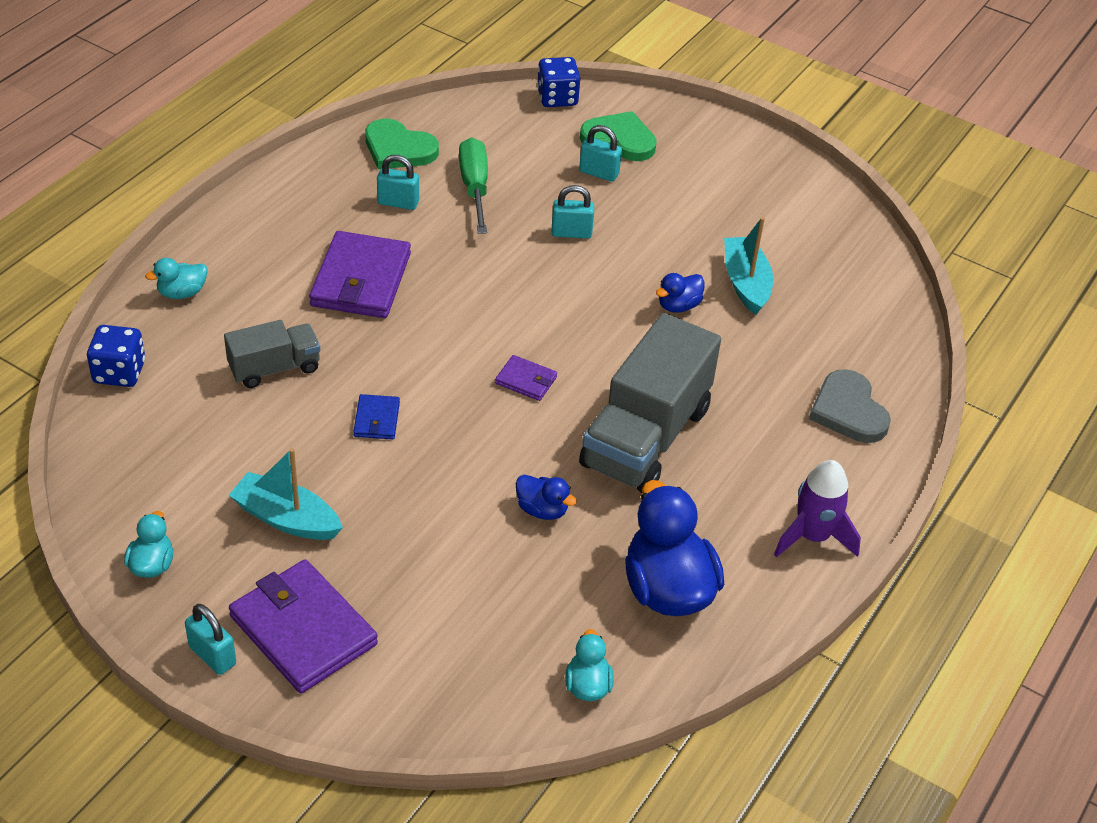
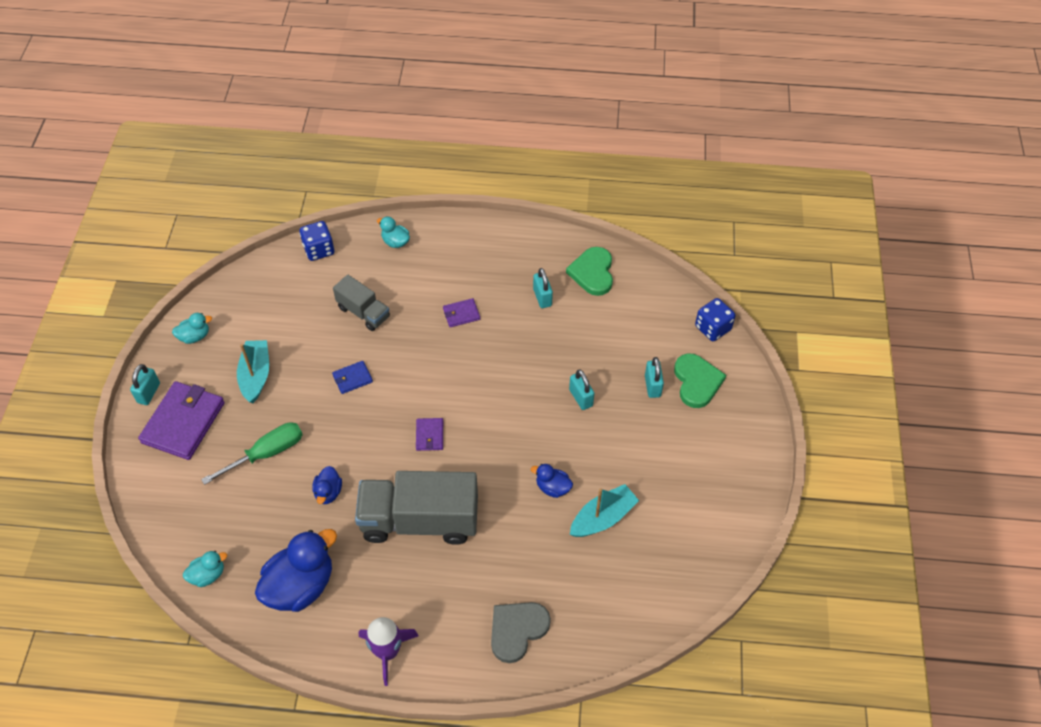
camera: 65 degrees right, 10 degrees up
(361, 280) = (461, 314): purple wallet -> purple wallet, size x0.48
(474, 187) = (586, 327): green screwdriver -> green screwdriver (267, 453)

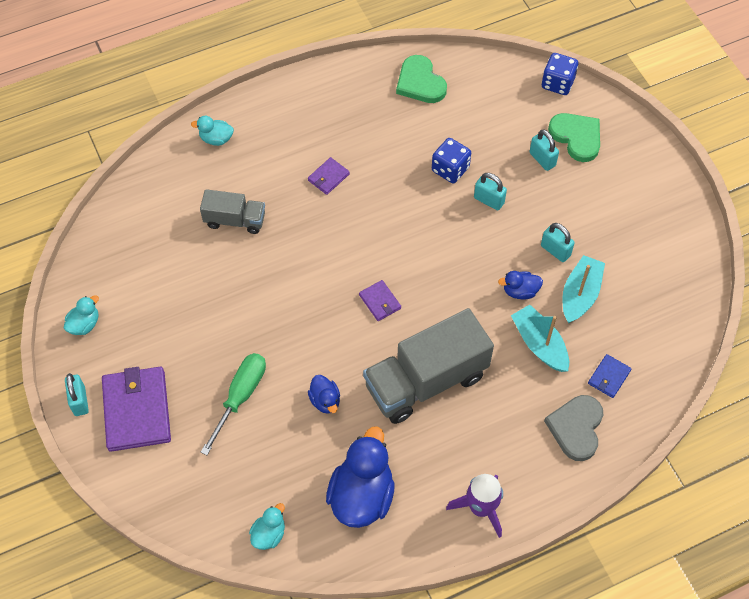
camera: 30 degrees left, 5 degrees up
(256, 375) = (175, 331): turquoise boat -> turquoise boat (539, 344)
(319, 250) = (146, 181): blue dice -> blue dice (450, 169)
(352, 378) = (270, 286): blue wallet -> blue wallet (609, 377)
(542, 297) = (391, 126): turquoise padlock -> turquoise padlock (555, 250)

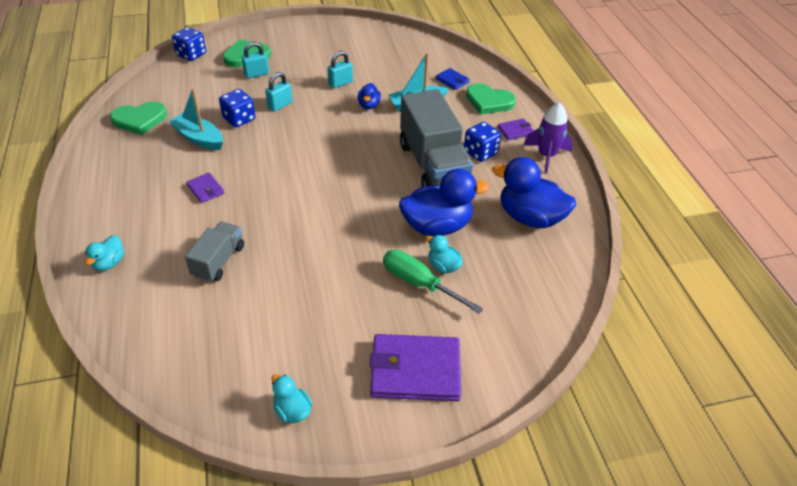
camera: 80 degrees left, 15 degrees down
(79, 401) = (391, 425): turquoise padlock -> none
(269, 534) = (561, 282): turquoise duck -> turquoise duck (443, 266)
(325, 401) = (437, 226): blue duck -> blue duck, size x2.04
(380, 302) = (350, 178): purple wallet -> purple wallet (515, 131)
(464, 430) = (480, 152): none -> blue dice
(576, 428) = (489, 101): grey heart -> green heart
(580, 295) = (382, 80): turquoise boat -> turquoise boat (199, 138)

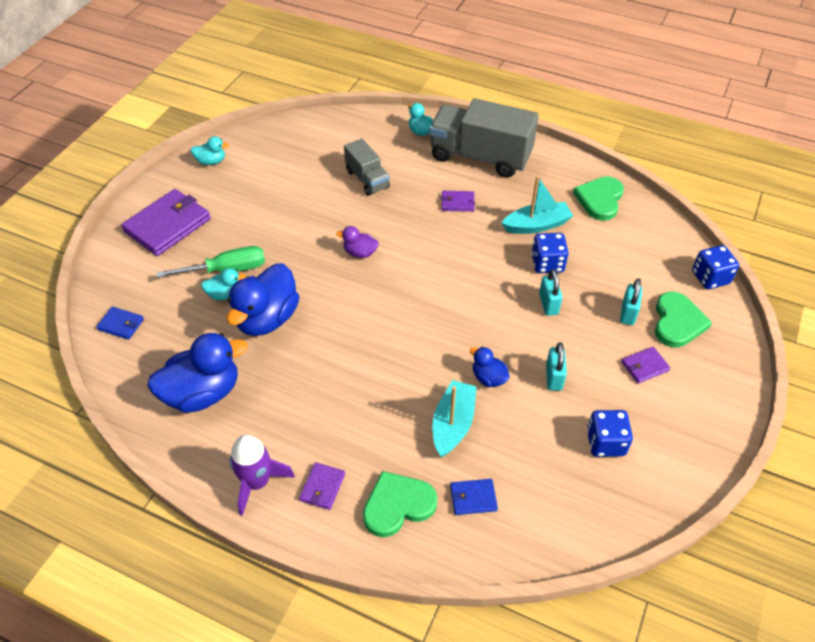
camera: 130 degrees right, 5 degrees up
(296, 57) = (644, 366): none -> purple wallet
(319, 214) = (360, 253): none -> purple duck
(433, 165) = (342, 369): grey truck -> grey truck (480, 156)
(480, 152) = (321, 423): blue dice -> blue dice (605, 442)
(542, 309) = (121, 324): none -> blue wallet

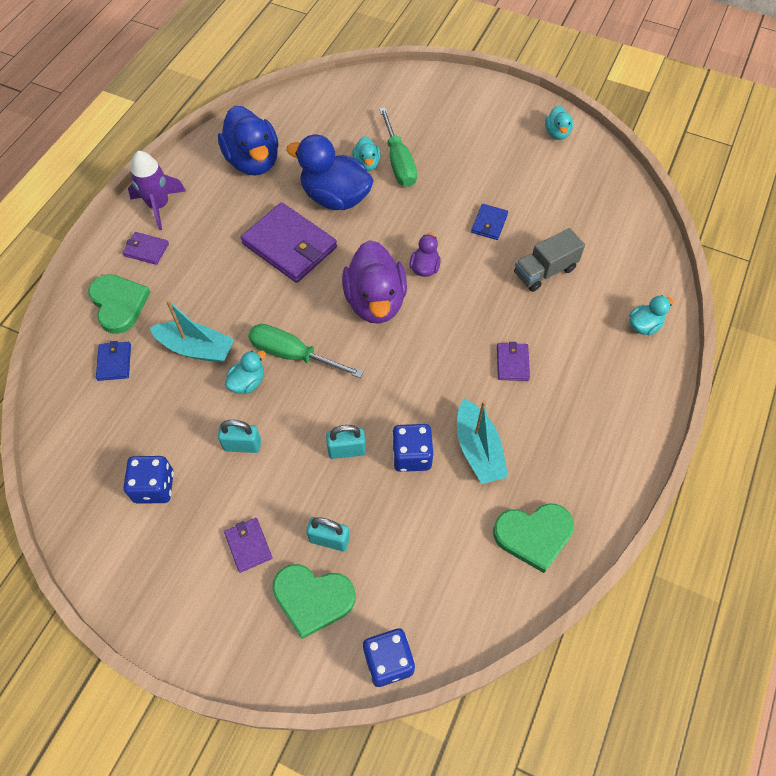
camera: 90 degrees right, 10 degrees up
(121, 324) = (333, 99): blue wallet -> blue wallet (489, 223)
(168, 225) = (458, 112): purple wallet -> purple wallet (289, 245)
(397, 286) = (375, 301): none -> purple duck
(456, 345) = (292, 354): none -> green screwdriver
(480, 156) = (604, 392): grey truck -> none
(488, 378) = (248, 382): blue duck -> turquoise duck
(600, 199) = (534, 535): green heart -> green heart turned 150 degrees clockwise

